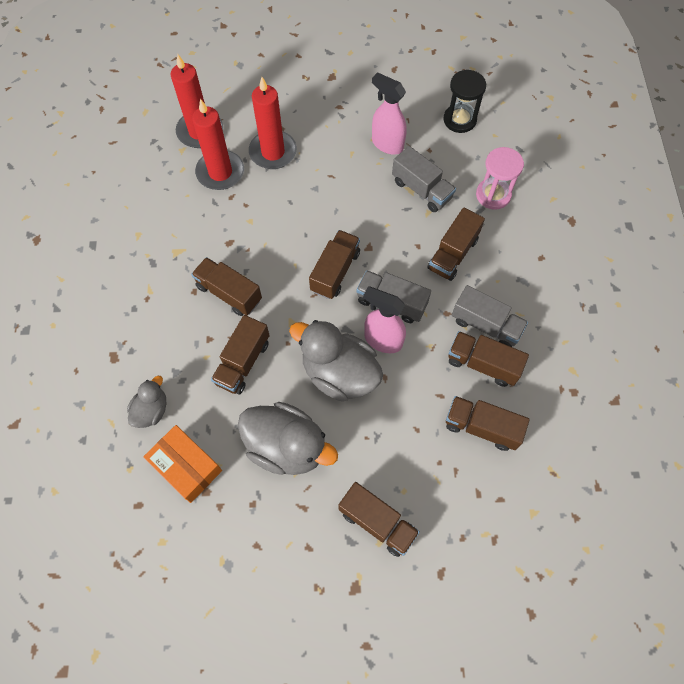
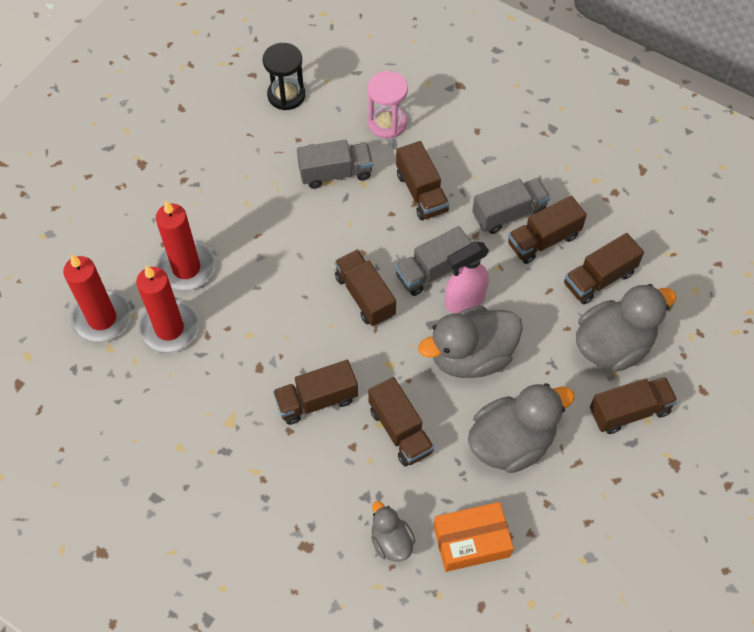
camera: 55 degrees left, 5 degrees down
(387, 144) = (262, 168): pink spray bottle -> none
(428, 474) = (613, 345): none -> grey duck

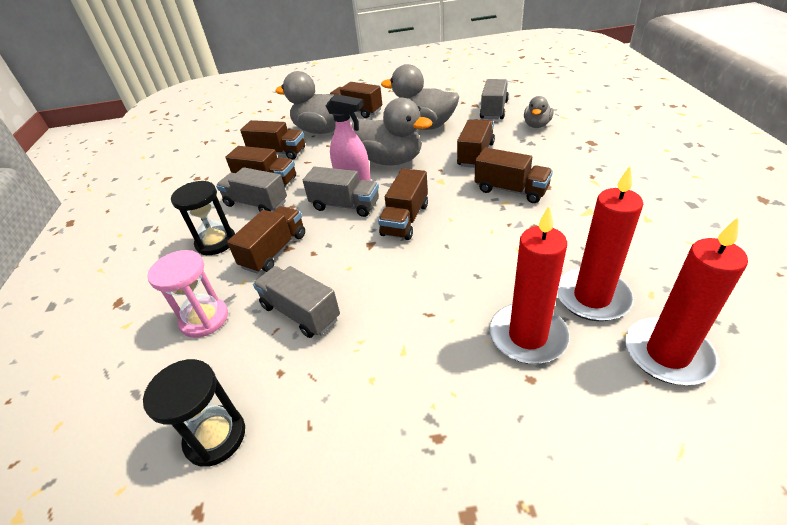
camera: 125 degrees left, 20 degrees down
(471, 541) = (494, 110): orange box -> grey truck
(476, 163) = (216, 242): none -> black hourglass

